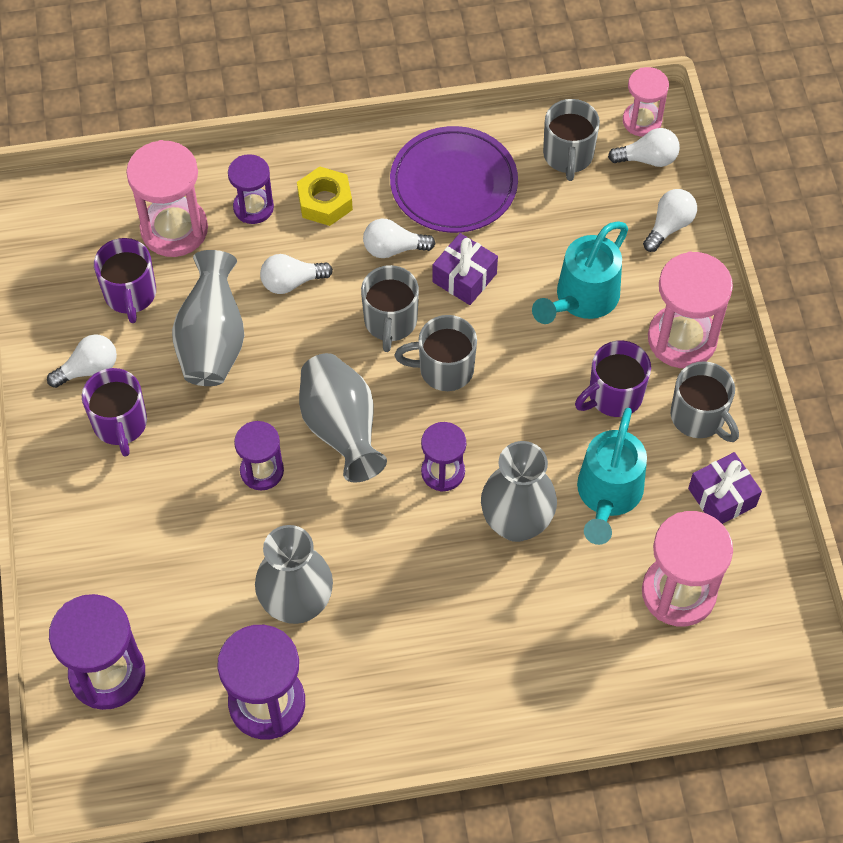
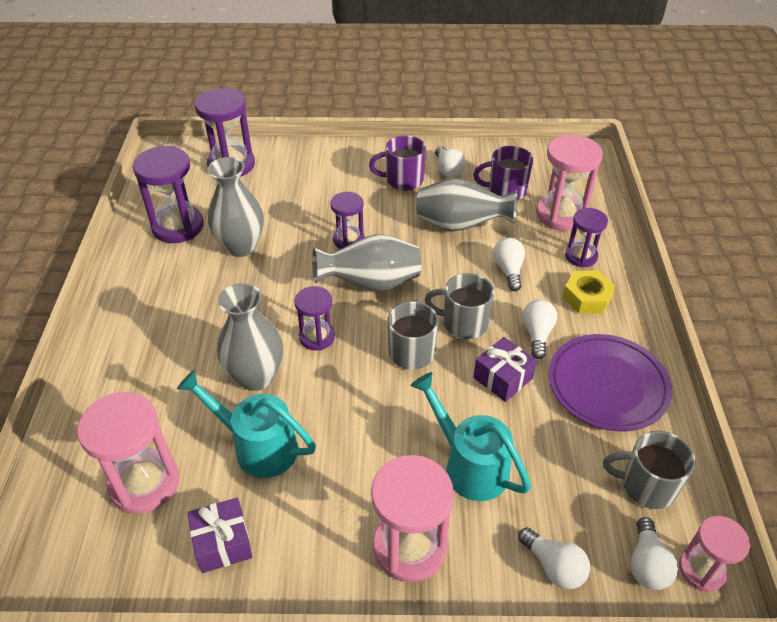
camera: 100 degrees right, 15 degrees down
(613, 396) = (357, 471): purple mug -> none
(699, 417) = (315, 542): grey mug -> none

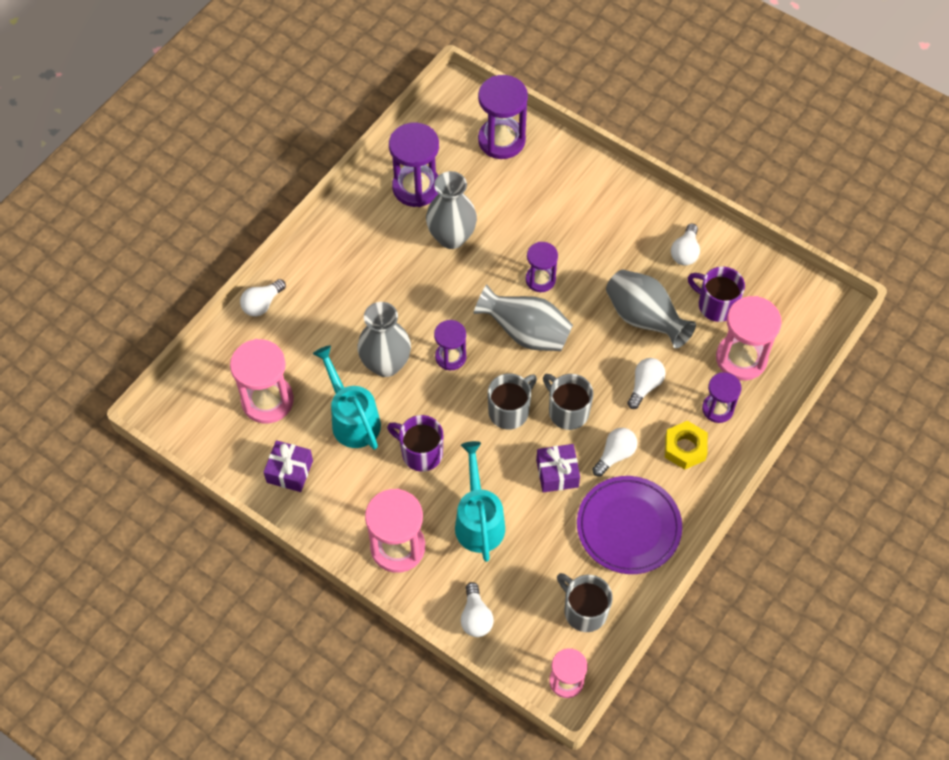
camera: 35 degrees right, 15 degrees up
(403, 180) = (635, 241): purple mug -> purple mug (420, 453)
(647, 564) = (535, 655): white light bulb -> white light bulb (262, 304)

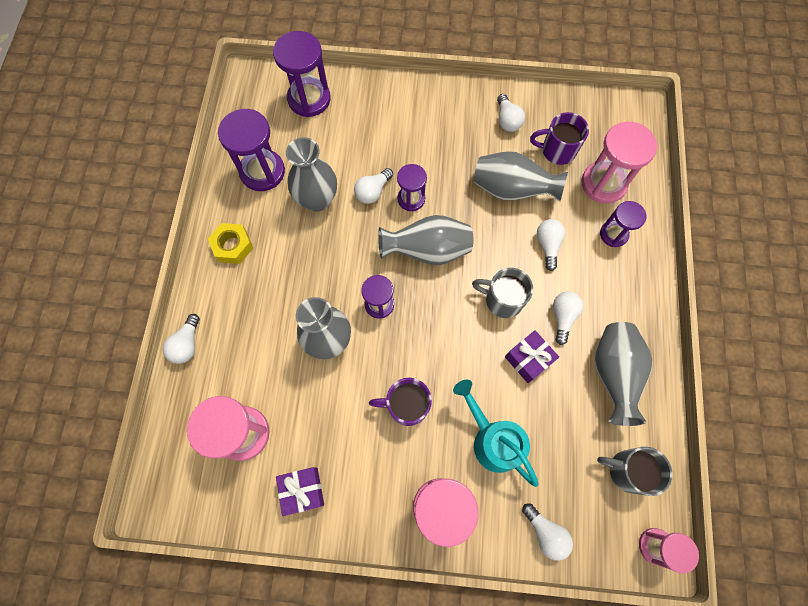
camera: 30 degrees left, 10 degrees up
(352, 419) = (329, 408): turquoise watering can -> none
(508, 255) = (373, 191): none -> white light bulb
(510, 411) = (456, 325): grey mug -> none
(628, 527) = (613, 374): purple plate -> grey vase
(685, 448) = (611, 281): yellow nut -> yellow nut (232, 246)

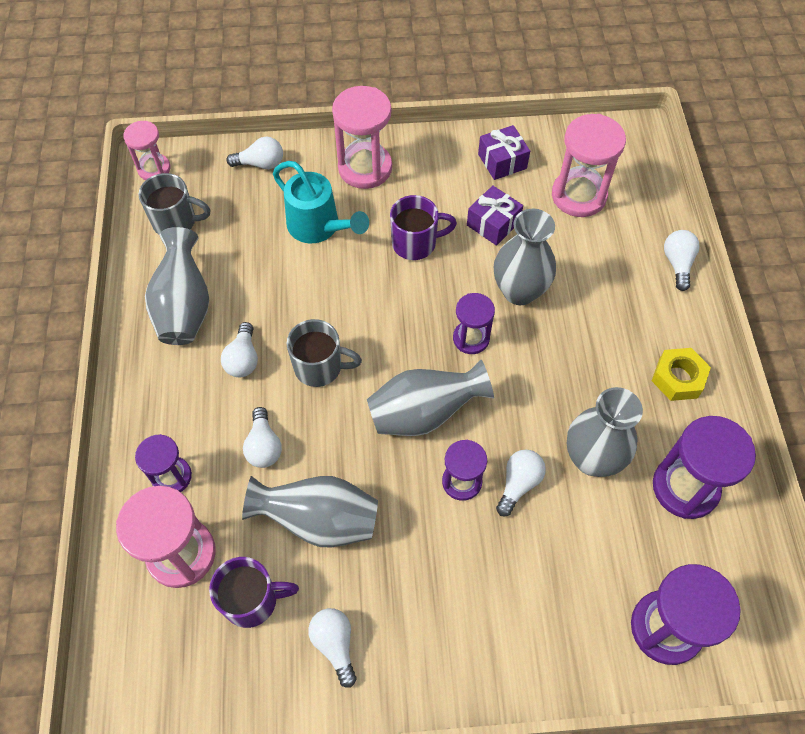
camera: 170 degrees right, 10 degrees down
(528, 359) = (284, 307): purple gift -> purple gift (493, 223)
(545, 532) = (260, 164): white light bulb -> white light bulb turned 135 degrees clockwise

